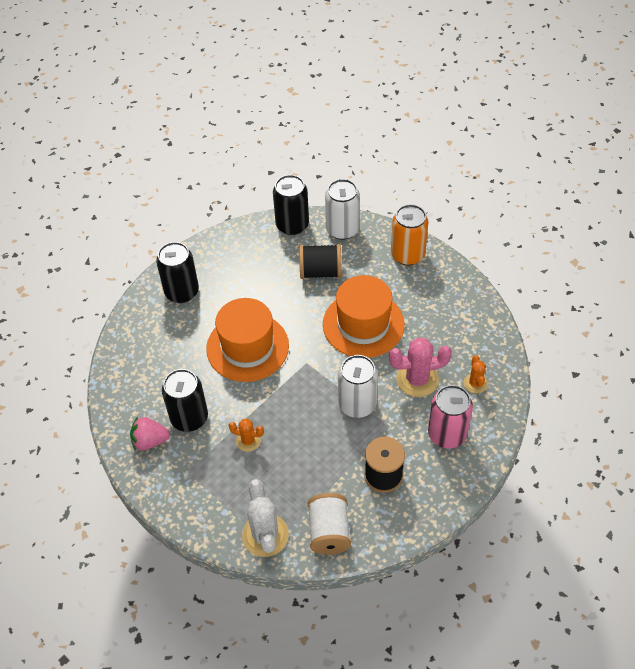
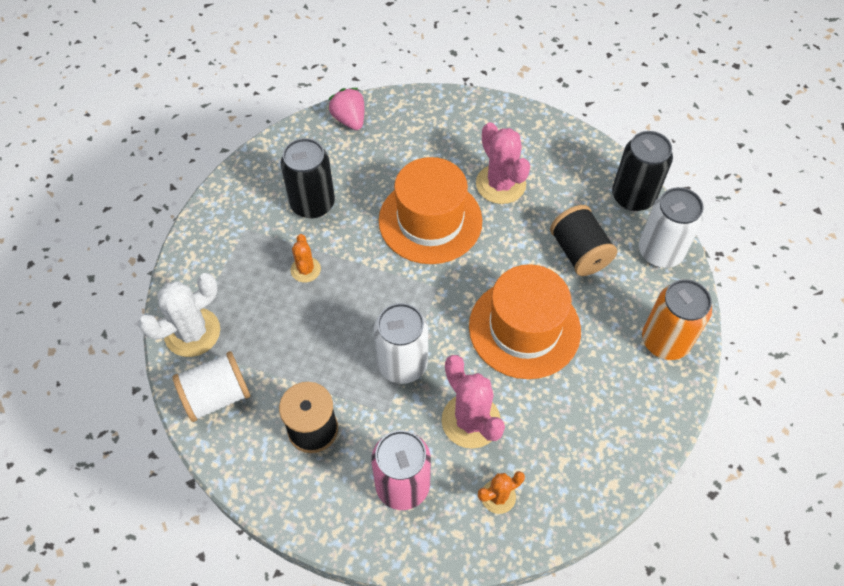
camera: 65 degrees right, 5 degrees up
(150, 441) = (270, 181): pink strawberry -> pink strawberry (349, 119)
(182, 292) = (473, 130): black can -> none
(240, 294) = (500, 184): none -> pink cactus

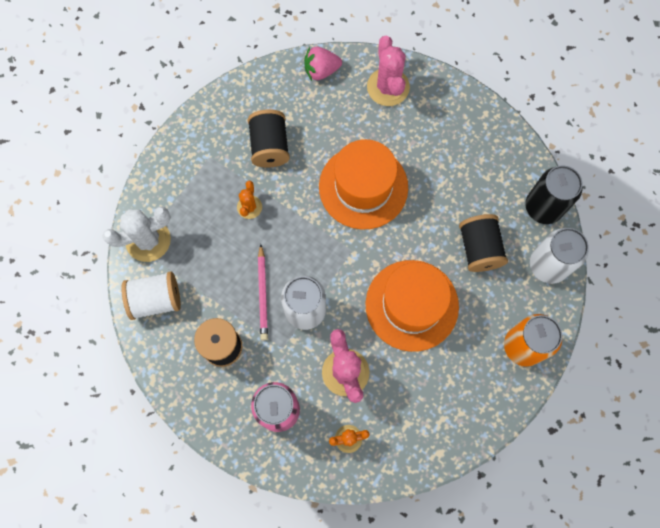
camera: 15 degrees right, 15 degrees up
(312, 204) = (270, 146): black can -> black spool
(346, 358) = (262, 294): none -> pink pencil
(349, 119) = (321, 70): pink strawberry -> pink strawberry turned 90 degrees counterclockwise
(500, 184) = (433, 167): pink cactus -> pink cactus (388, 87)

